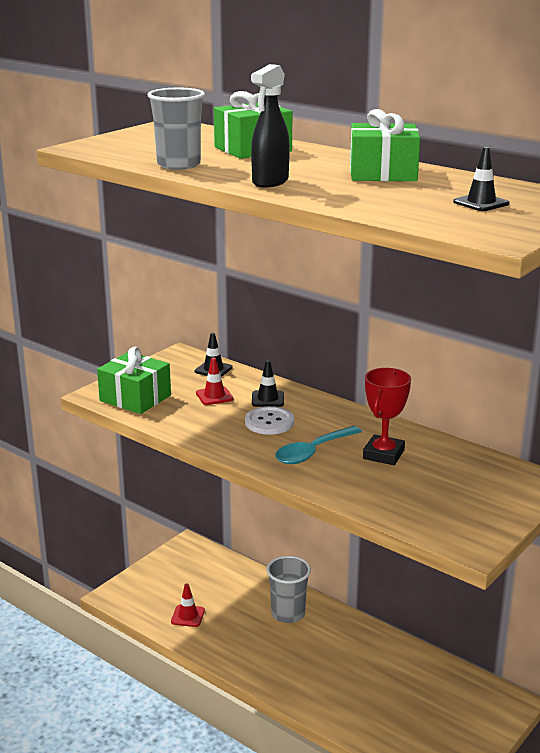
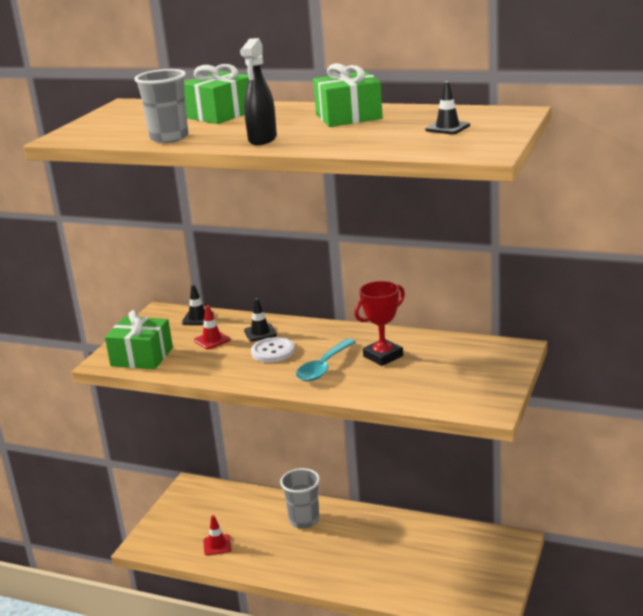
camera: 15 degrees left, 0 degrees up
(383, 454) = (383, 356): red trophy -> red trophy turned 45 degrees clockwise

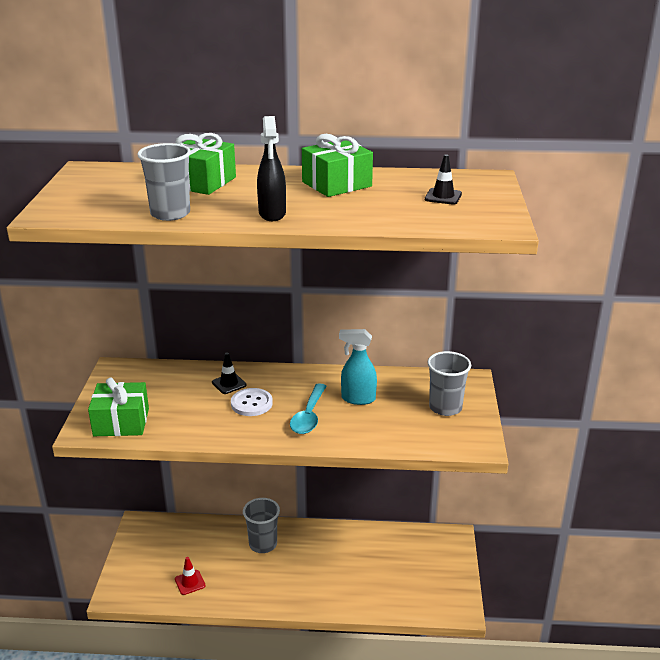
camera: 20 degrees left, 5 degrees up
(198, 318) = (158, 372): black traffic cone -> none
(212, 340) = (185, 396): red traffic cone -> none
(383, 356) = (357, 399): red trophy -> turquoise spray bottle
(473, 372) = (445, 407): none -> grey cup

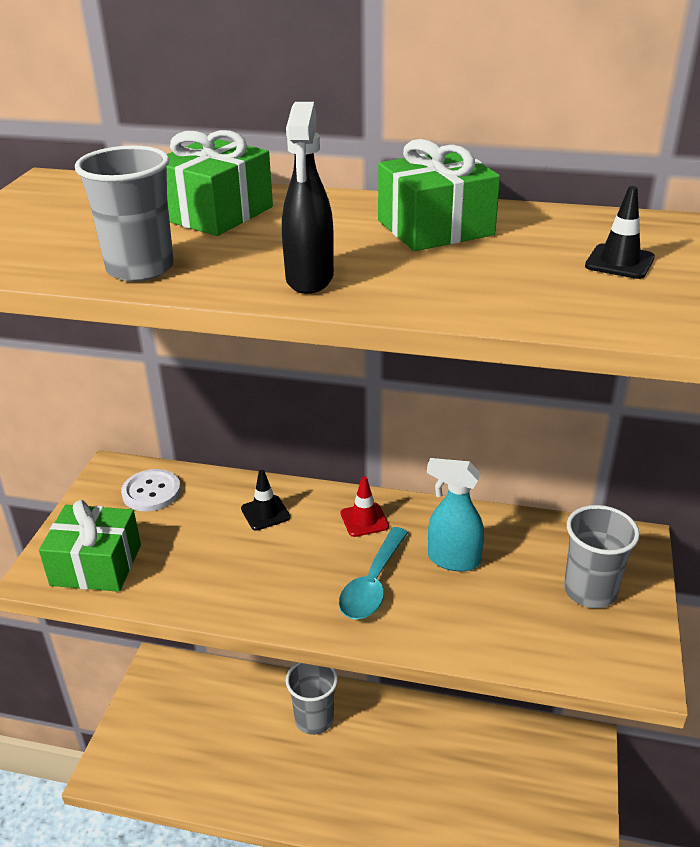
camera: 10 degrees right, 5 degrees up
(190, 582) = (205, 768): red traffic cone -> red traffic cone (364, 520)
(251, 403) = (291, 551): white button -> white button (151, 492)

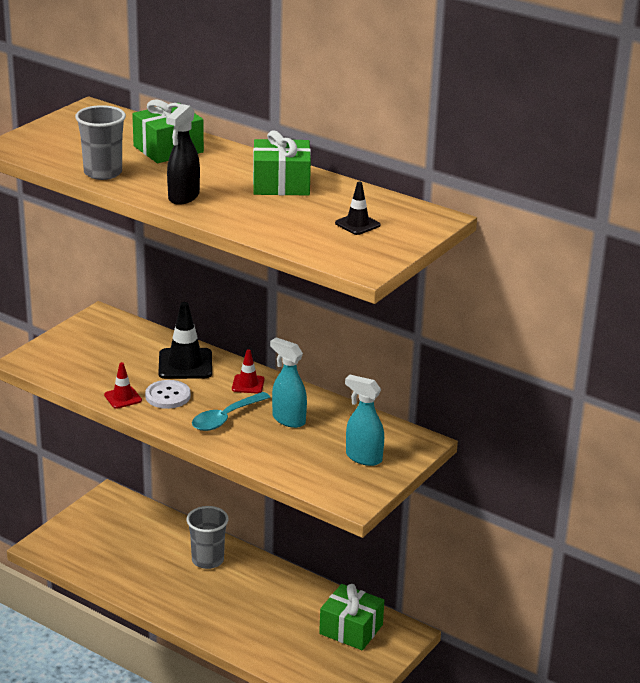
camera: 20 degrees right, 5 degrees down
(96, 565) = (61, 365): green gift -> green gift (351, 629)
(151, 492) = (118, 334): white button -> white button (168, 396)
(213, 595) = (123, 398): none -> red traffic cone
(265, 513) = (185, 364): black traffic cone -> black traffic cone, size x1.78
(590, 591) = (363, 457): grey cup -> turquoise spray bottle

